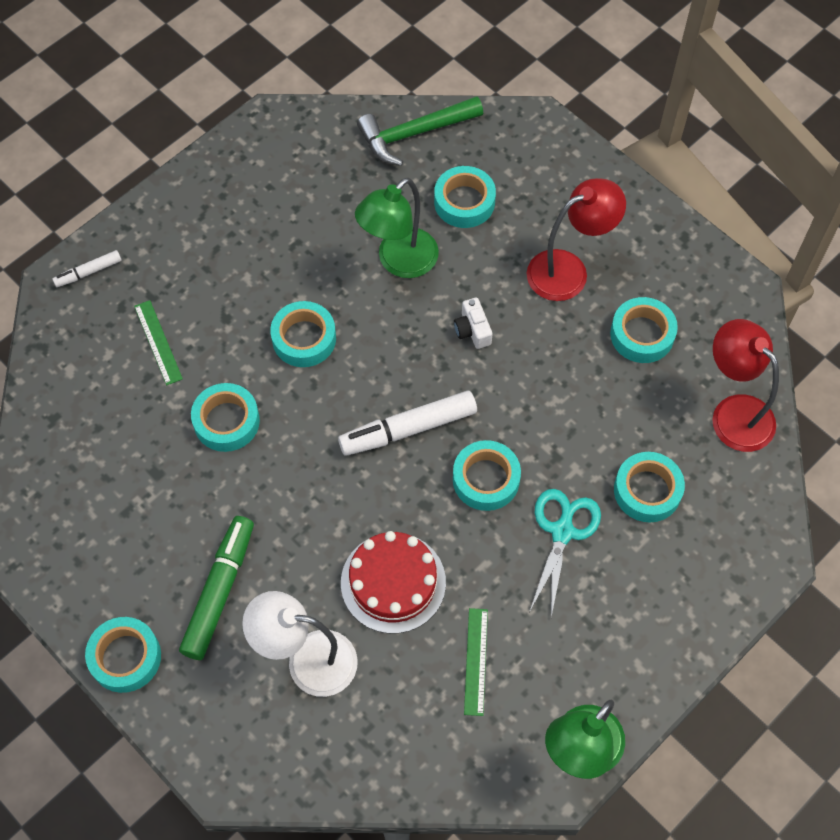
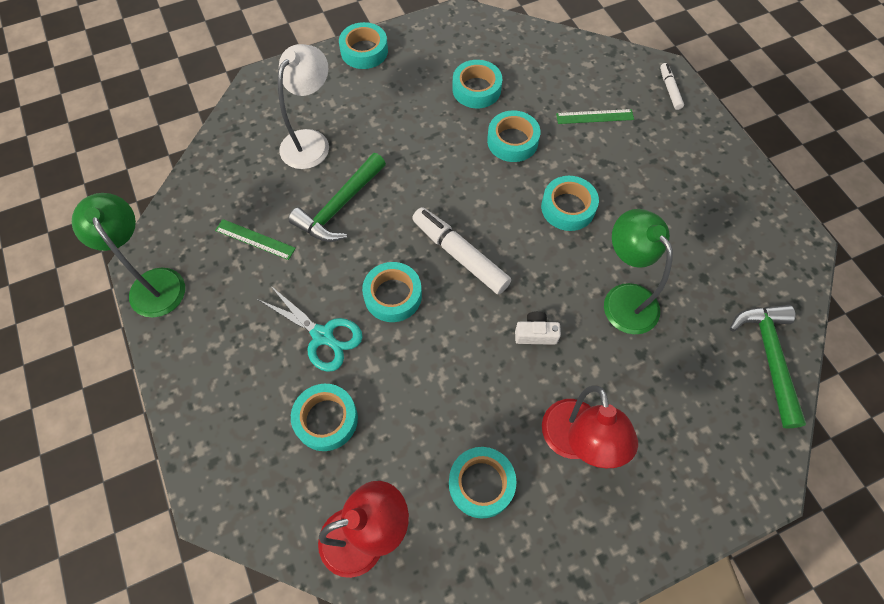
camera: 110 degrees right, 0 degrees up
(220, 591) = (384, 107): green marker -> none
(393, 582) = (340, 206): red cake -> green hammer
(408, 429) = (460, 255): white marker -> white marker turned 45 degrees counterclockwise
(464, 202) = (677, 375): turquoise tape -> turquoise tape (476, 89)

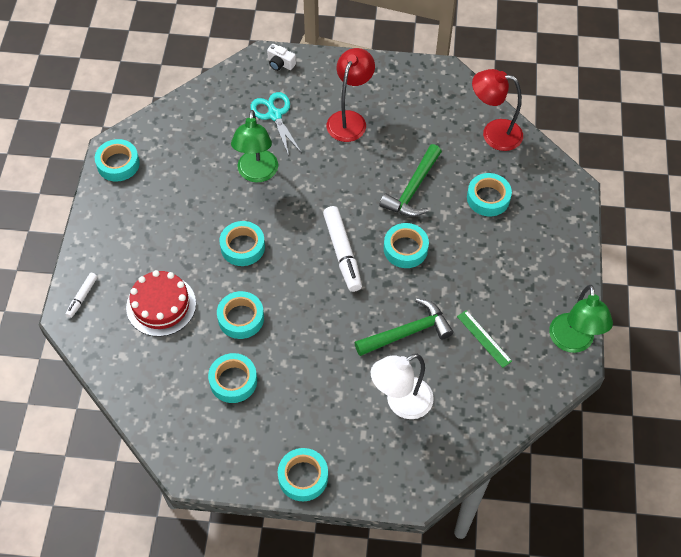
camera: 150 degrees left, 5 degrees down
(323, 336) = (466, 246): turquoise scissors -> turquoise scissors (274, 115)
(481, 484) = (415, 126): turquoise tape -> turquoise tape (118, 164)
(535, 334) = (329, 181): white camera -> white camera (280, 63)
(594, 116) = (161, 305): green ruler -> red cake
(769, 358) = (202, 104): green hammer -> green hammer (413, 189)

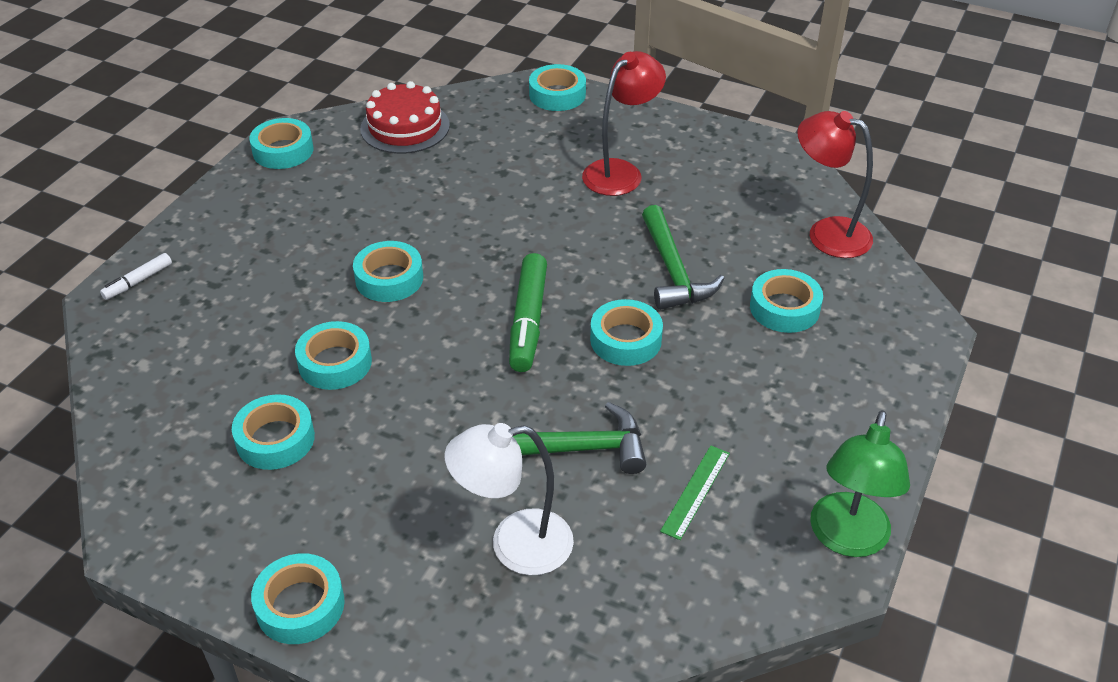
camera: 20 degrees right, 15 degrees down
(161, 305) = (234, 318): red cake -> red cake (405, 127)
(257, 174) = (458, 202): green lamp -> none
(274, 115) = (519, 145): turquoise scissors -> none
(280, 63) = (557, 95): white camera -> turquoise tape
(342, 253) = (528, 321): white marker -> green marker
(413, 189) = (673, 270): green hammer -> green hammer turned 60 degrees counterclockwise
(484, 338) = (696, 491): green ruler -> green ruler turned 45 degrees clockwise

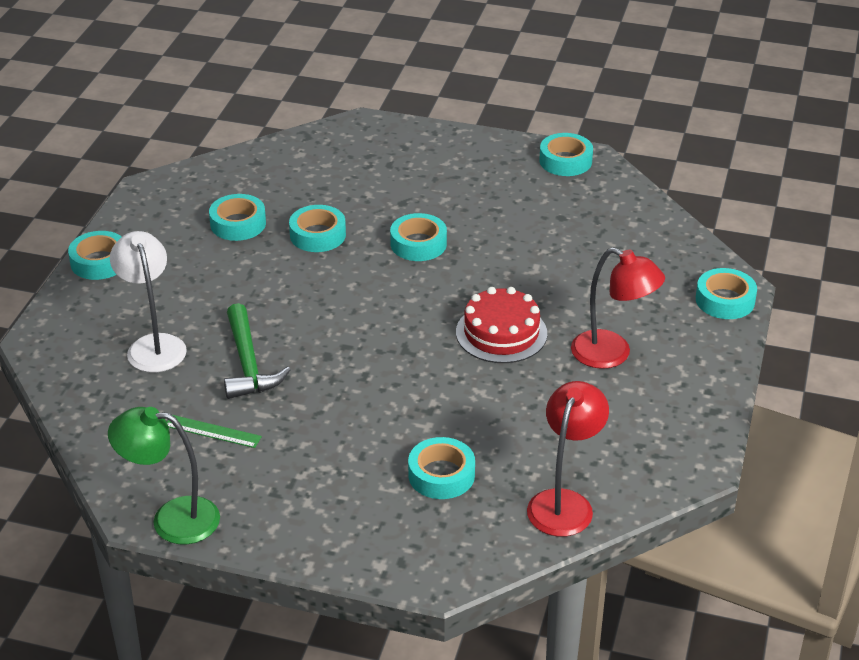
camera: 80 degrees right, 5 degrees down
(138, 281) = (383, 131): white marker -> none
(405, 127) = (628, 217): red cake -> red cake (501, 333)
(528, 321) = (386, 322): green marker -> none
(625, 340) = (376, 379): turquoise tape -> none
(673, 270) = (474, 400): green hammer -> none

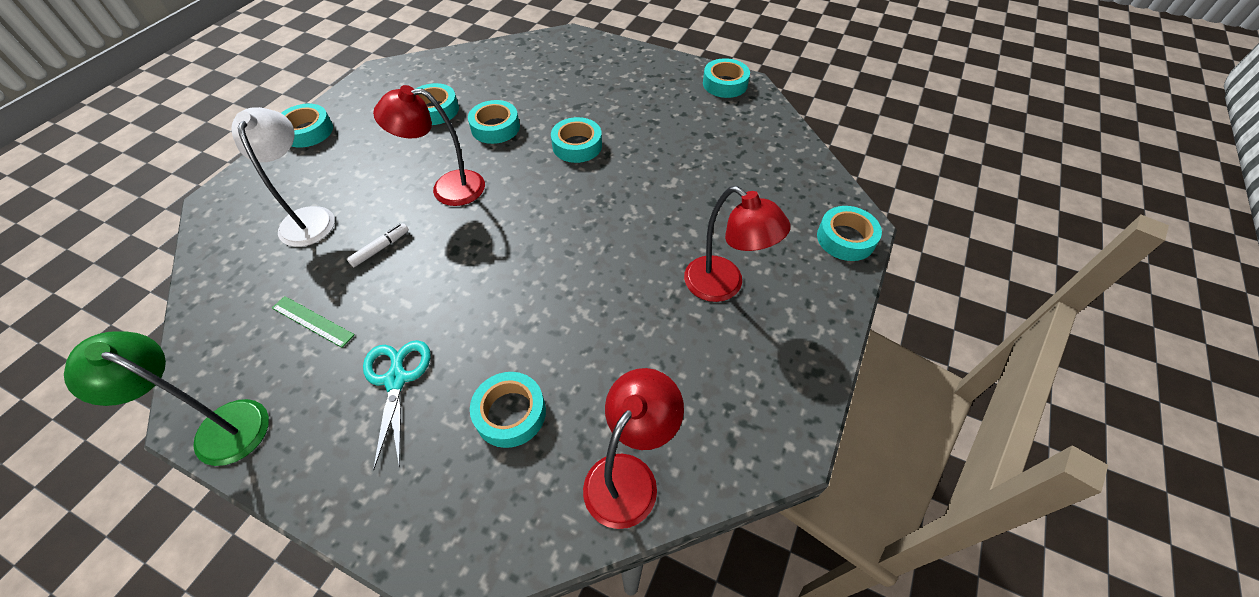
camera: 10 degrees right, 15 degrees up
(248, 363) = (380, 248): green hammer -> white marker
(292, 301) = (447, 188): none -> red lamp
(321, 464) = (396, 379): none -> turquoise scissors
(501, 333) = (622, 246): red cake -> none

